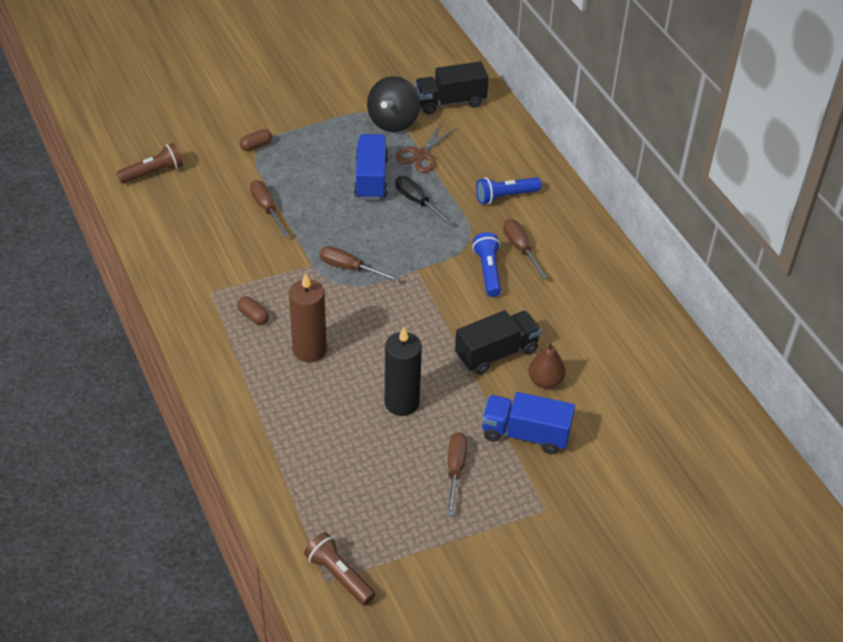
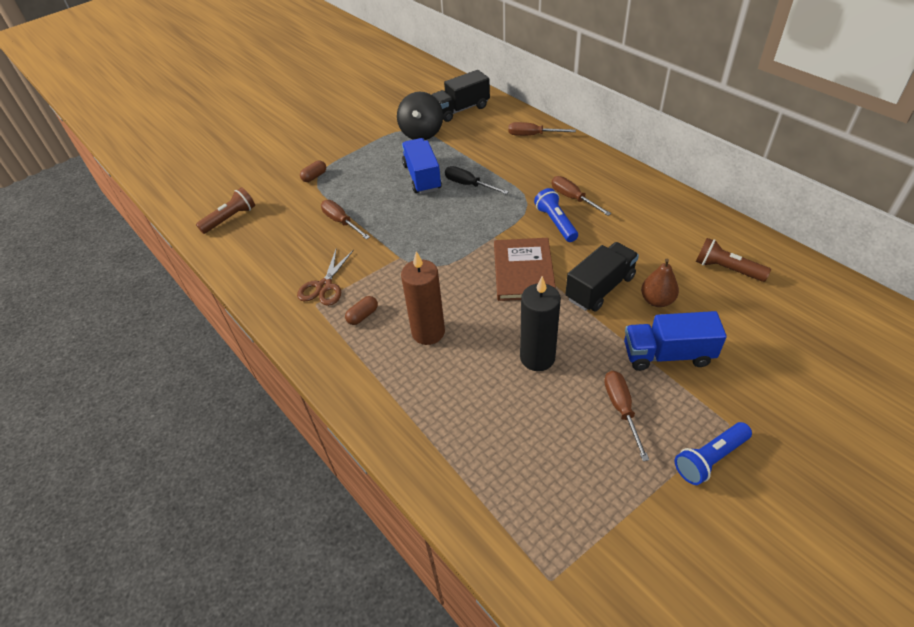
camera: 10 degrees left, 0 degrees up
(253, 316) = (363, 316): brown capsule -> brown capsule turned 75 degrees counterclockwise
(339, 575) = (561, 568): brown flashlight -> brown flashlight (727, 269)
(349, 268) = (434, 251): brown screwdriver -> brown screwdriver (533, 135)
(421, 155) = (456, 150): brown scissors -> brown scissors (324, 286)
(429, 314) = (523, 271): none -> brown book
(505, 196) = (539, 163): blue flashlight -> blue flashlight (710, 458)

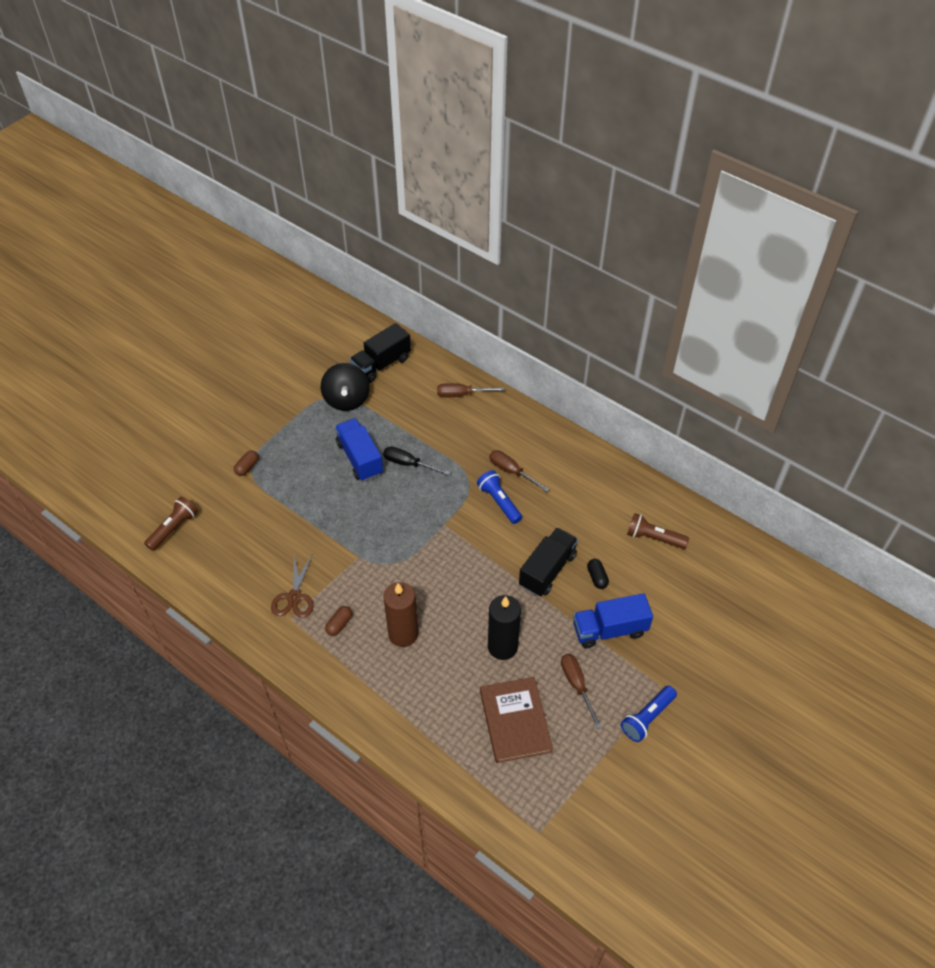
camera: 15 degrees left, 5 degrees up
(341, 222) = (291, 521): brown screwdriver -> none
(523, 271) = (477, 559): brown book -> brown book (515, 720)
(657, 300) = (597, 577): brown pear -> black capsule

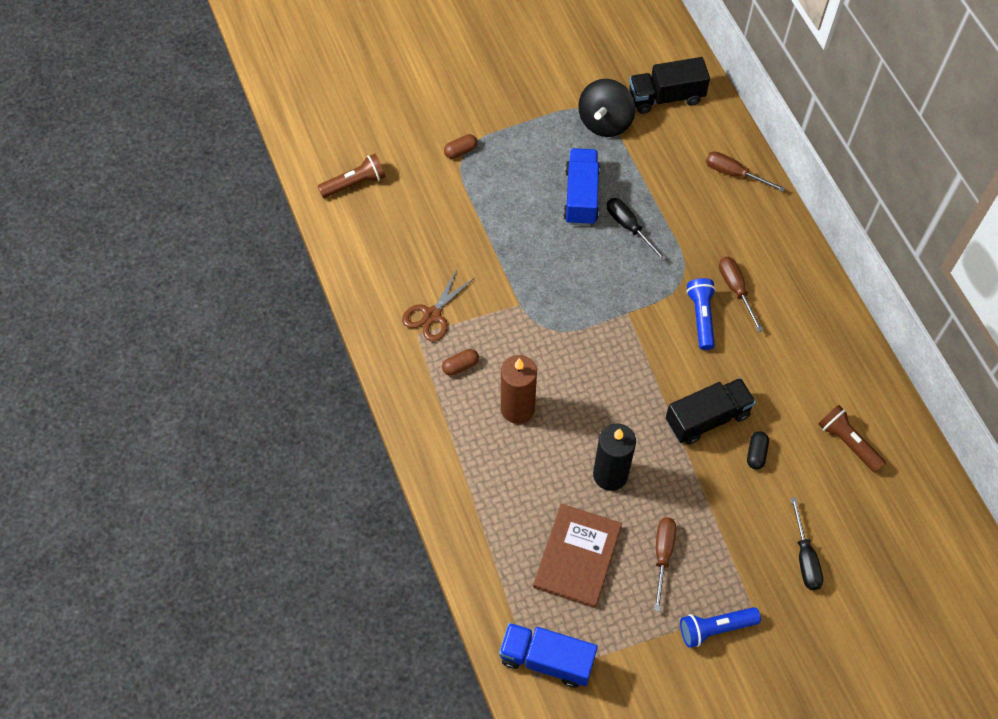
camera: 30 degrees right, 10 degrees up
(609, 630) = (734, 516): blue truck -> blue truck (546, 659)
(676, 632) = (805, 557): none -> black screwdriver

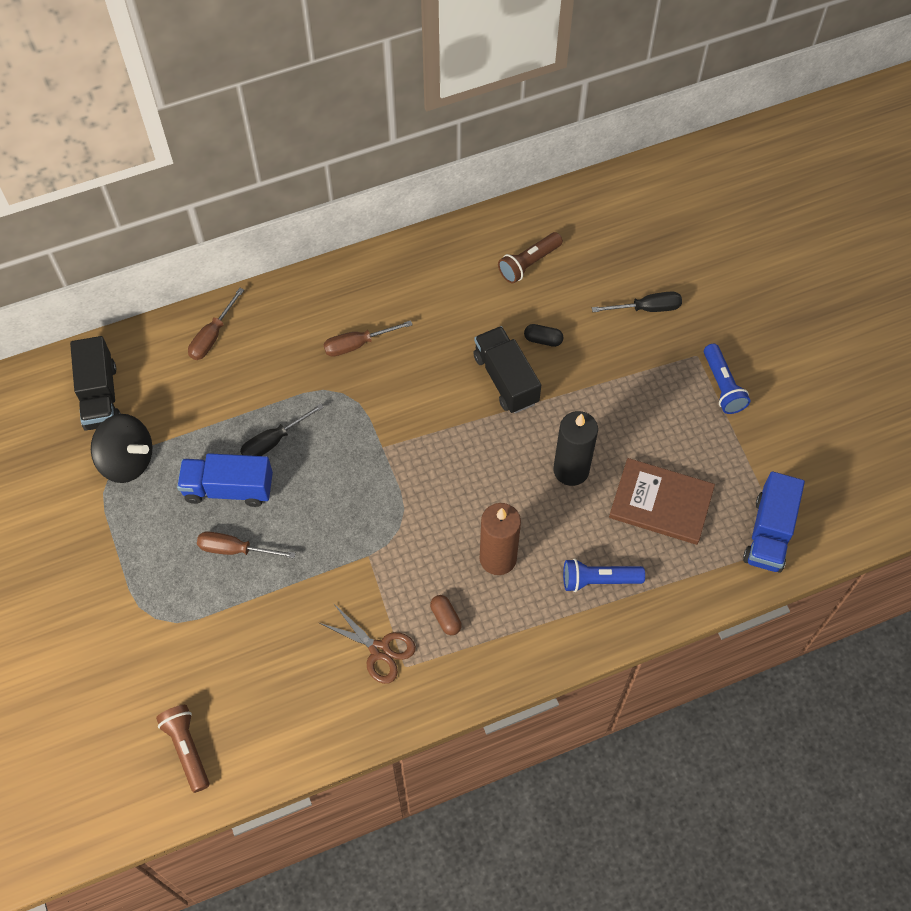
camera: 90 degrees left, 0 degrees up
(460, 151) = (151, 621): brown capsule -> none
(662, 555) = (654, 426): brown screwdriver -> brown screwdriver (235, 549)
(701, 317) = (389, 378): blue flashlight -> blue flashlight (598, 580)

